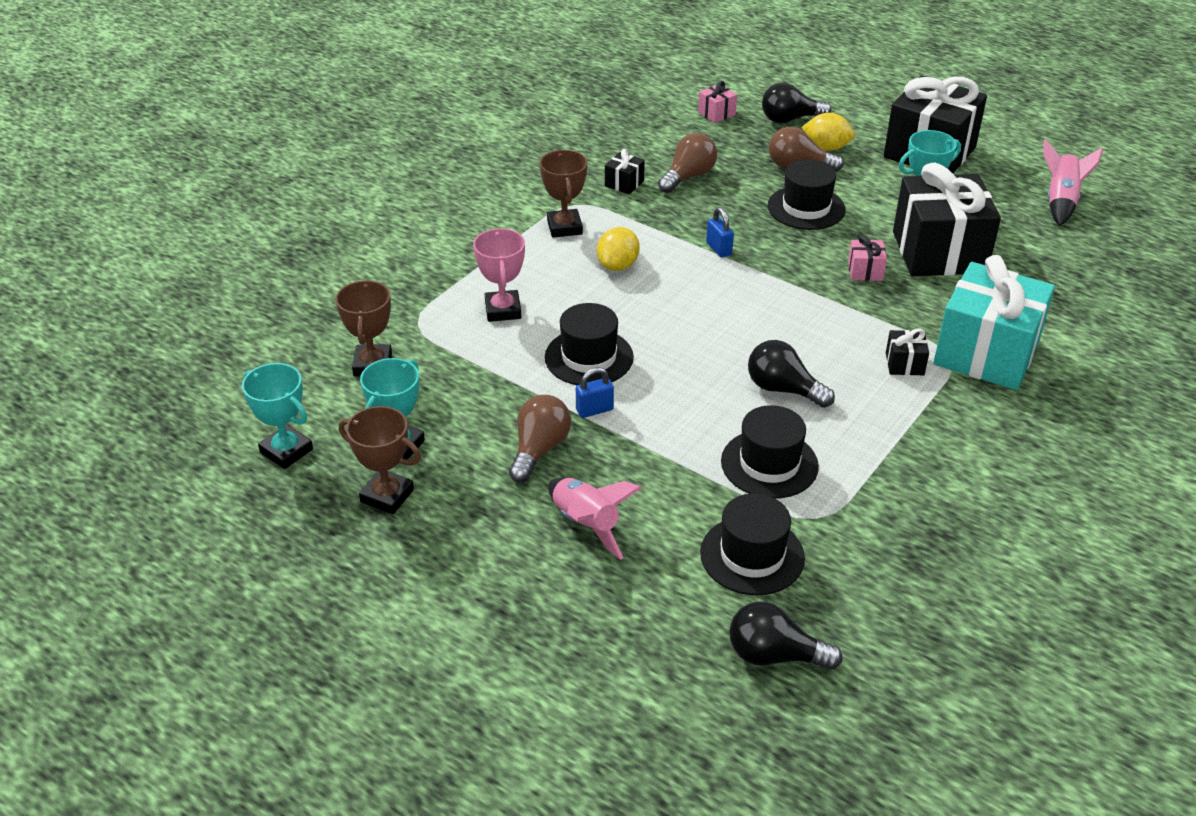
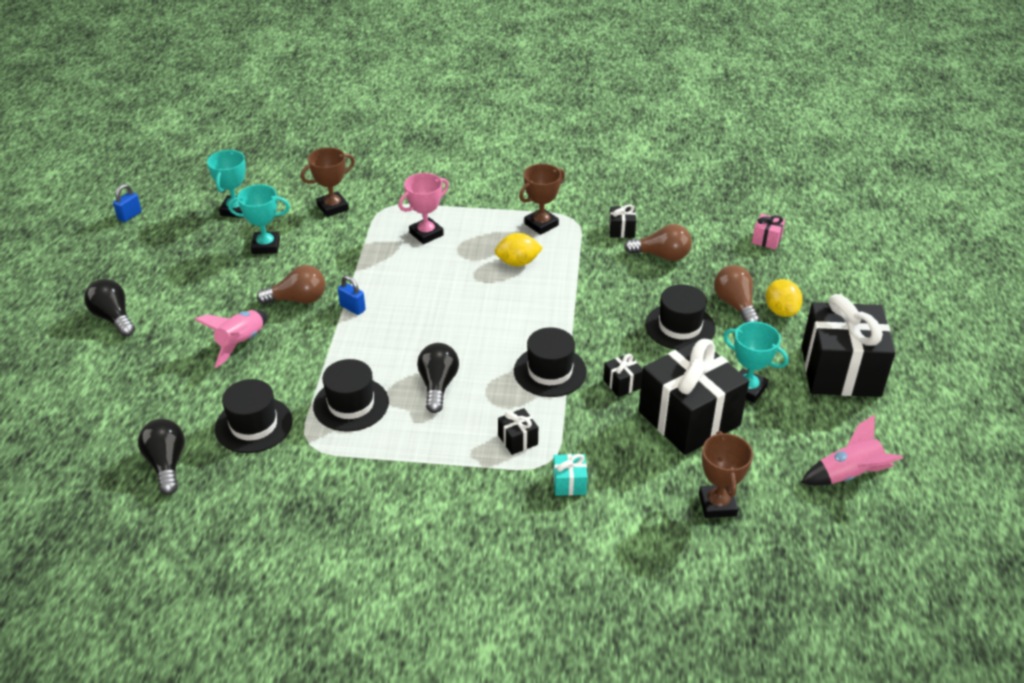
camera: 60 degrees right, 0 degrees up
(387, 496) = (220, 259): brown trophy -> brown trophy (717, 504)
(589, 357) = (405, 286): black hat -> black hat (550, 371)
(719, 249) = (581, 301): blue padlock -> blue padlock (130, 216)
(790, 119) = (801, 279): black light bulb -> black light bulb (113, 318)
(865, 271) = (622, 384): pink gift -> black gift
(986, 353) = (569, 483): turquoise gift -> turquoise gift, size x0.40

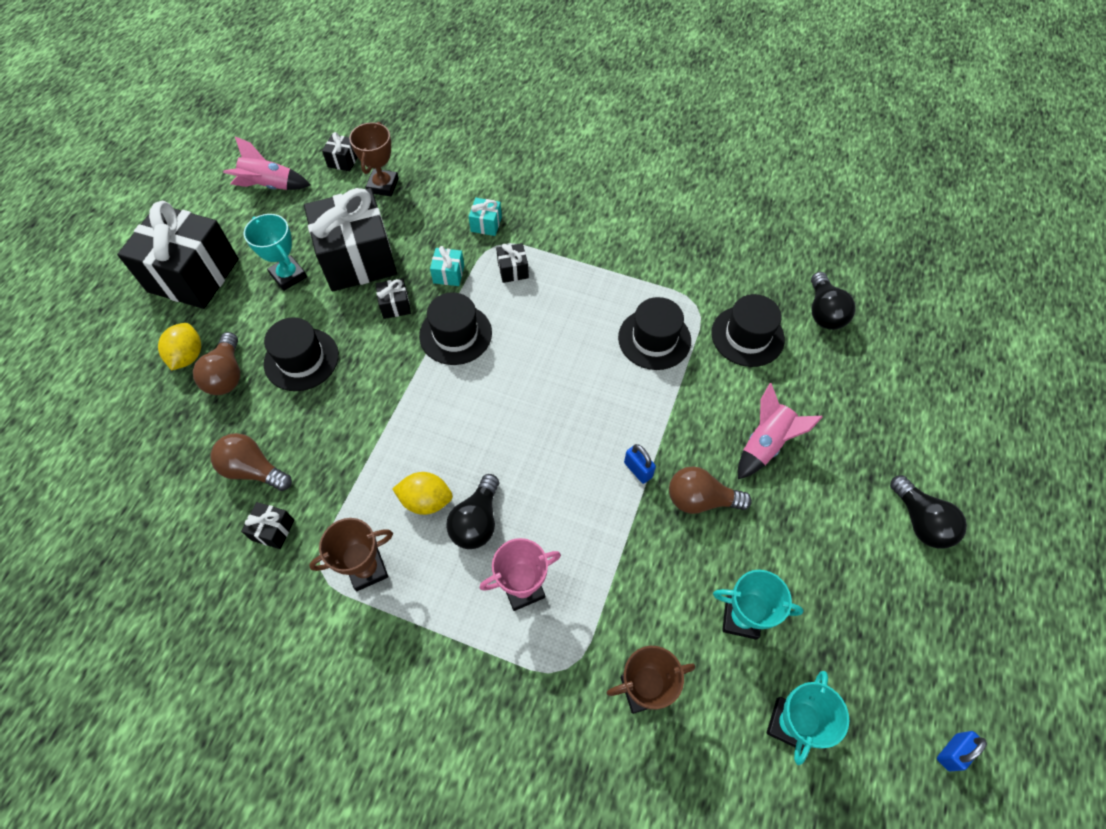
camera: 165 degrees left, 20 degrees up
(438, 385) = (567, 342): black light bulb -> black light bulb (477, 521)
(584, 422) = (448, 274): none -> turquoise gift
(766, 240) = (116, 467): pink gift -> none
(788, 527) = (343, 161): none -> black gift

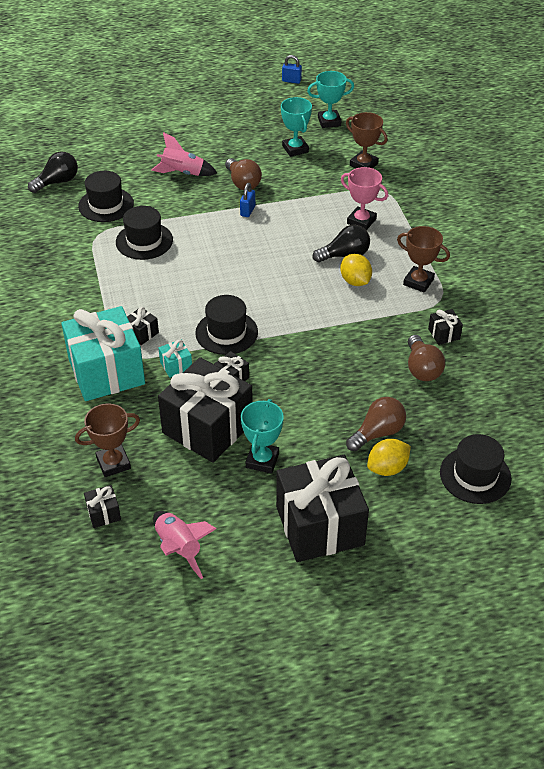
camera: 125 degrees left, 15 degrees down
(301, 359) = (324, 400): black hat -> black hat (475, 475)
(486, 224) = (106, 372): turquoise gift -> turquoise gift, size x2.48
(920, 521) = (181, 114): black light bulb -> none

